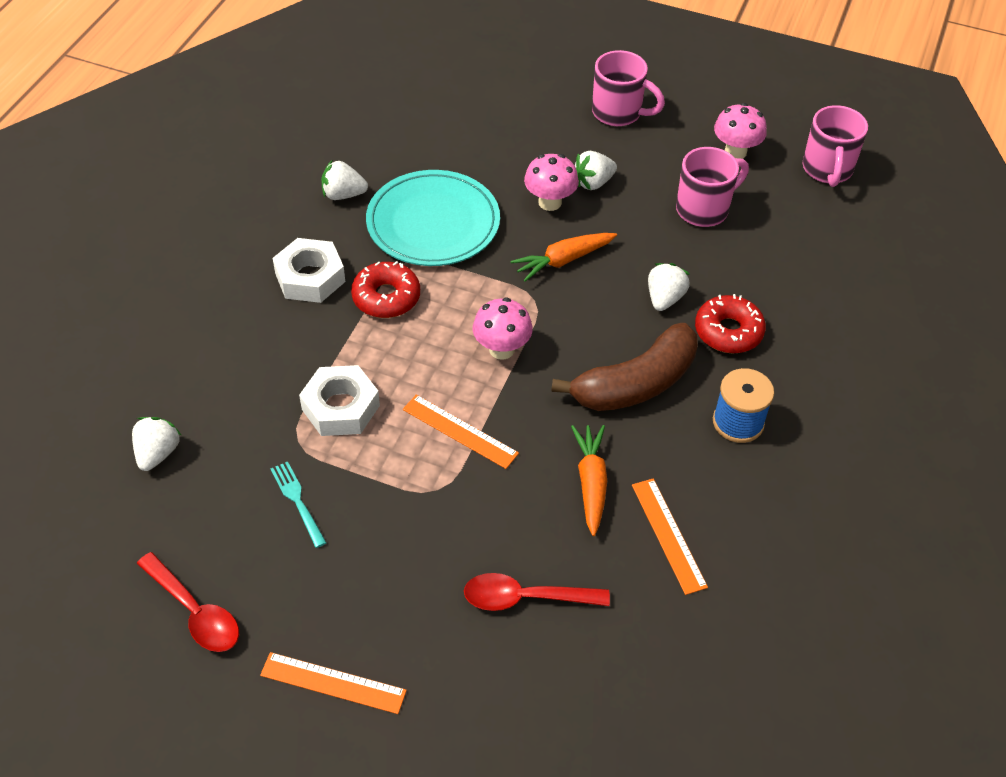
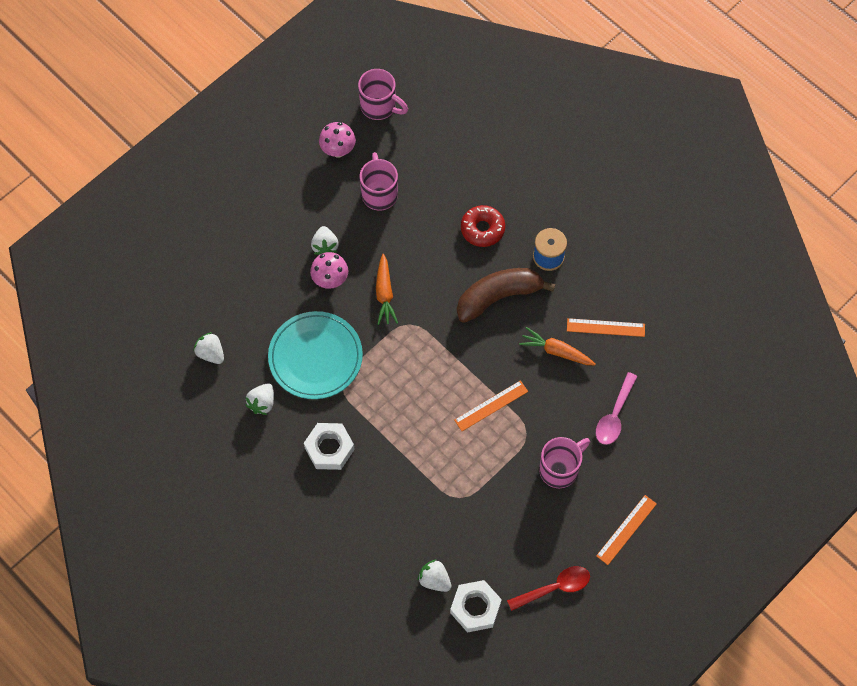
camera: 65 degrees left, 15 degrees up
(297, 501) = (503, 511): turquoise fork -> none
(340, 407) = (444, 465): white nut -> white nut (475, 608)
(386, 297) = (368, 409): red donut -> none
(501, 349) = (440, 358): pink mushroom -> none
(525, 598) = (614, 415): red spoon -> pink spoon
(618, 113) = (266, 201): pink mug -> pink mug (560, 469)
(635, 384) = (498, 297): brown banana -> brown banana turned 105 degrees counterclockwise
(664, 298) = (441, 251): white strawberry -> white strawberry (211, 353)

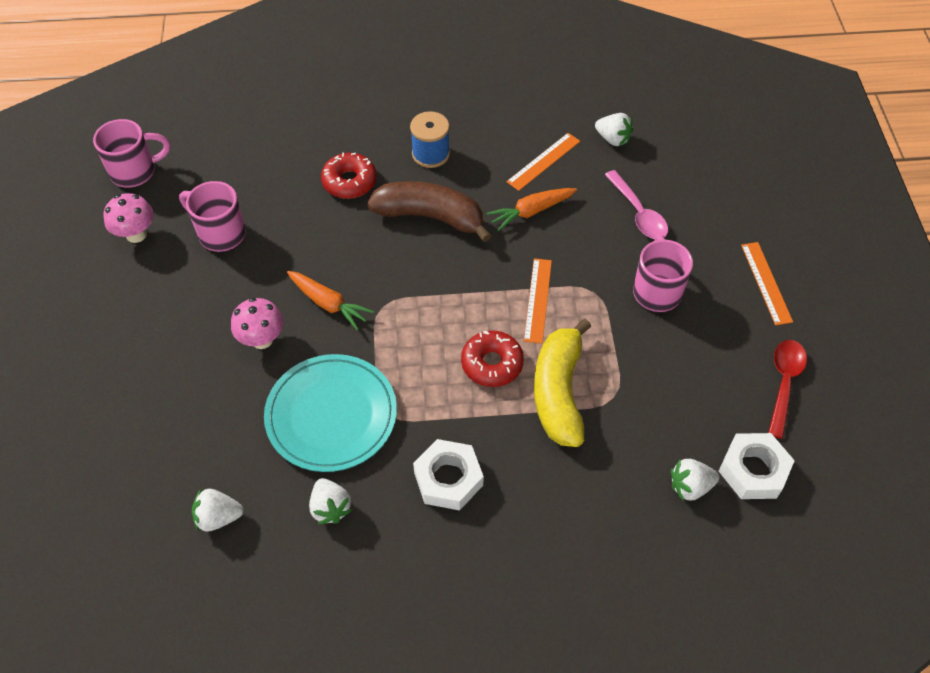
camera: 50 degrees left, 10 degrees down
(325, 246) = (221, 318): white strawberry -> white strawberry (613, 139)
(423, 414) = (492, 364): none -> red donut
(436, 465) = (558, 392): none -> yellow banana
(498, 297) = (430, 217): brown banana -> brown banana turned 90 degrees clockwise

